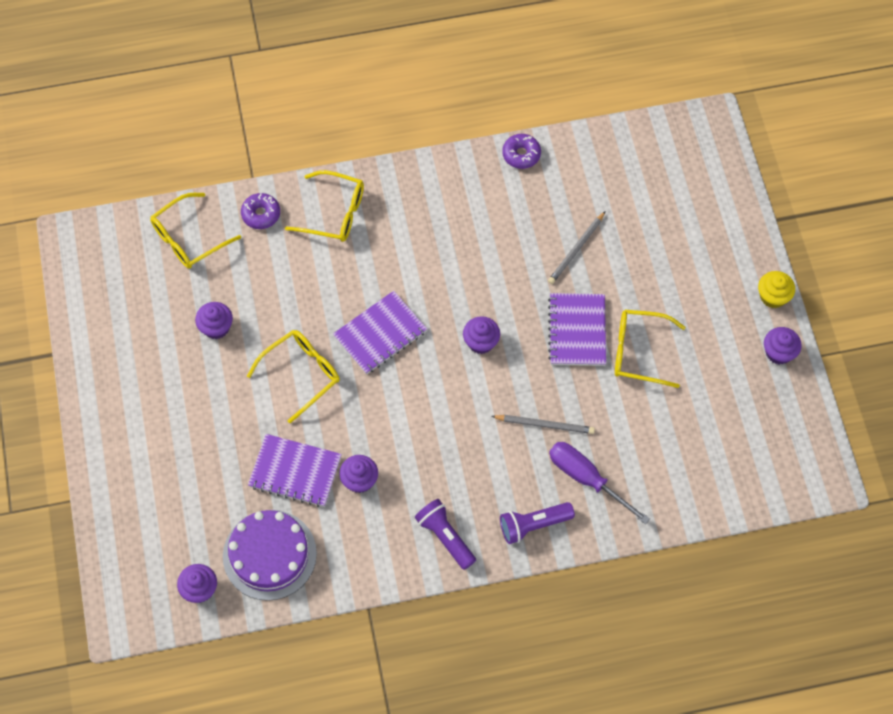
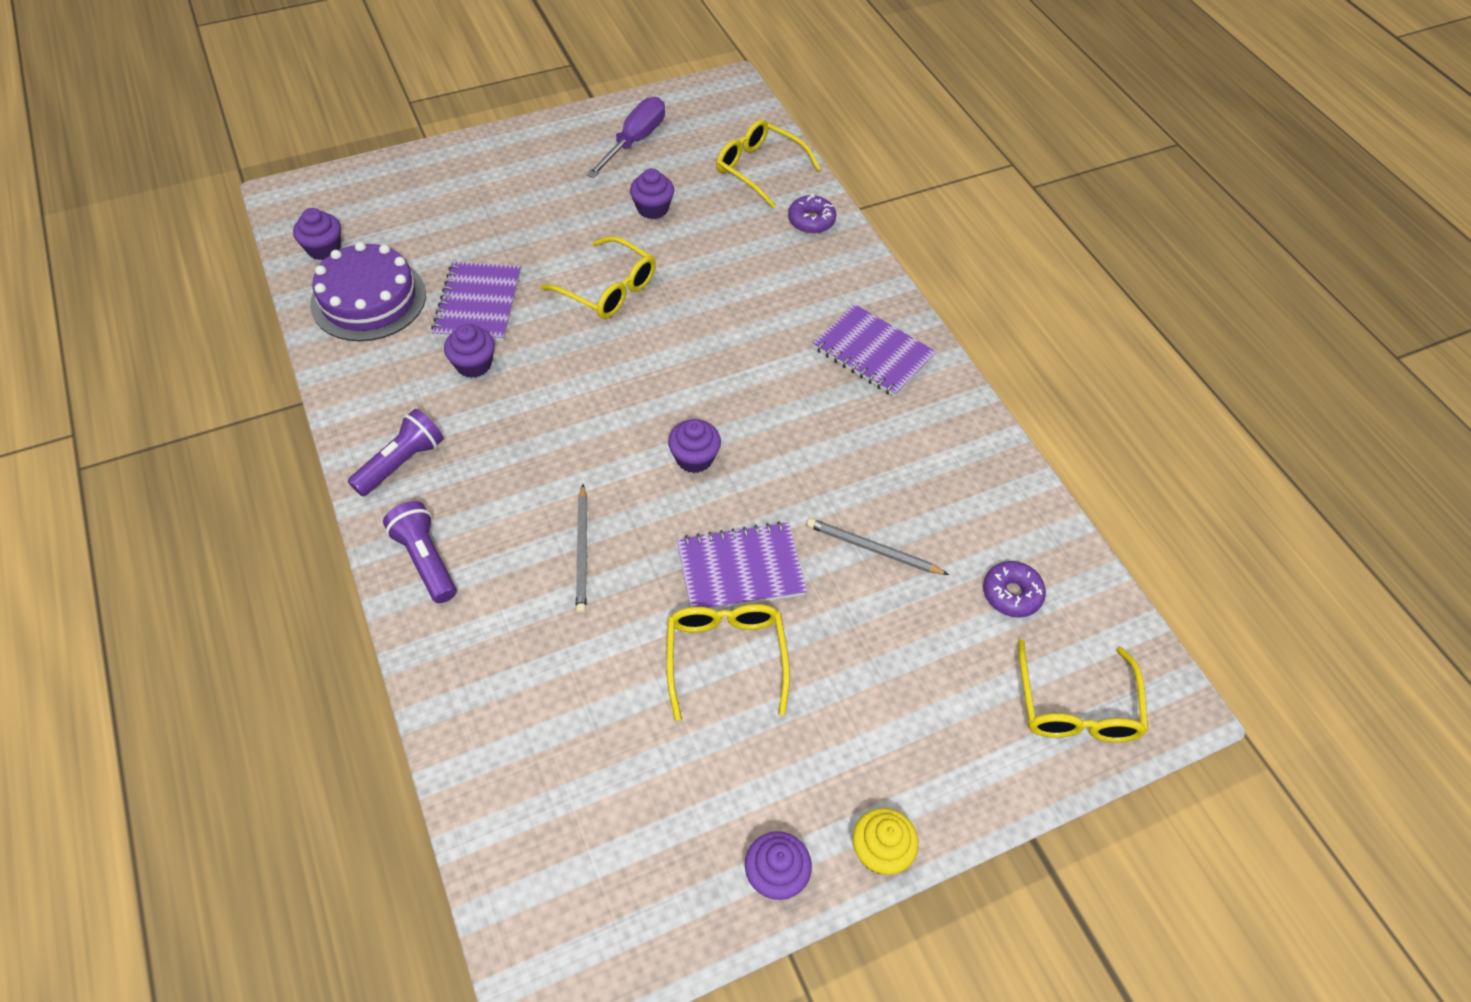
camera: 75 degrees right, 10 degrees down
(335, 213) = (836, 284): yellow glasses -> yellow glasses (1076, 708)
(380, 334) = (680, 353): purple notebook -> purple notebook (873, 353)
(521, 154) = (1001, 460): purple donut -> purple donut (1011, 594)
(586, 478) = (504, 615): purple screwdriver -> purple screwdriver (634, 141)

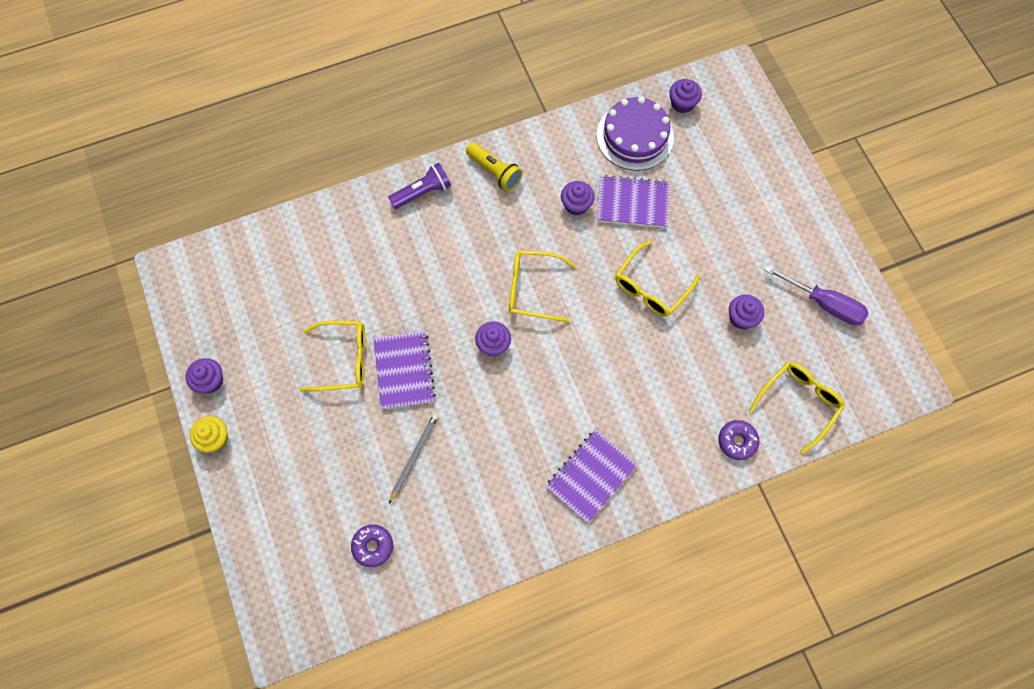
camera: 95 degrees right, 15 degrees up
(401, 463) = (494, 172): purple flashlight -> yellow flashlight
(582, 550) = (424, 277): grey pencil -> none
(1076, 708) = (286, 573): yellow glasses -> yellow glasses (532, 289)

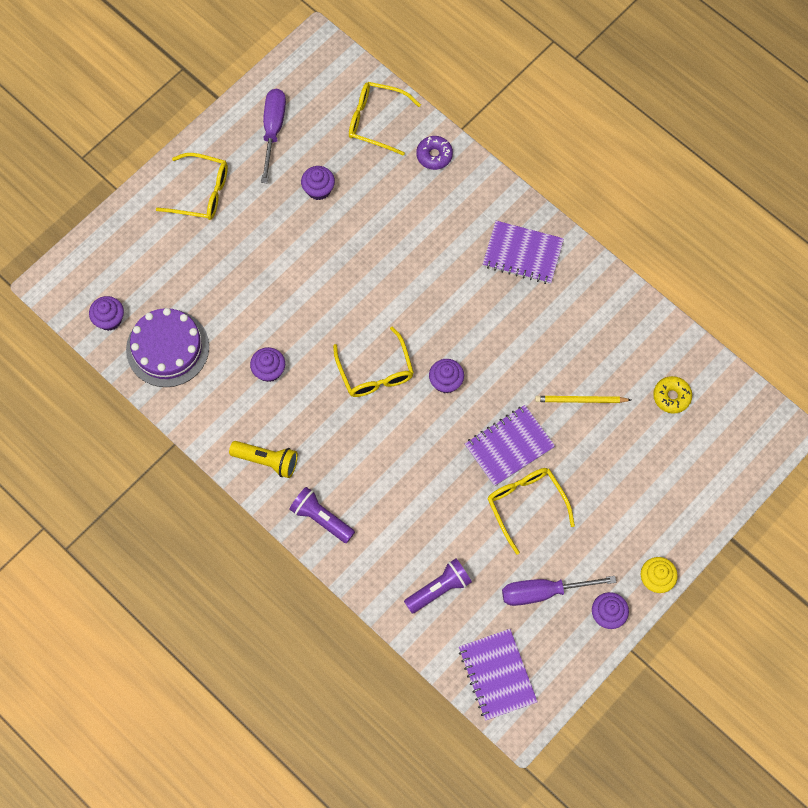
camera: 115 degrees left, 0 degrees up
(260, 337) = (543, 592): none -> purple screwdriver
(312, 256) = (439, 589): none -> purple flashlight
(373, 546) = (671, 397): purple donut -> yellow donut
(414, 457) = (581, 400): grey pencil -> yellow pencil
(494, 172) = (267, 461): yellow flashlight -> yellow flashlight turned 90 degrees clockwise
(632, 203) = (244, 321): purple notebook -> purple notebook (497, 675)
(650, 288) = (325, 273): yellow glasses -> yellow glasses (202, 193)

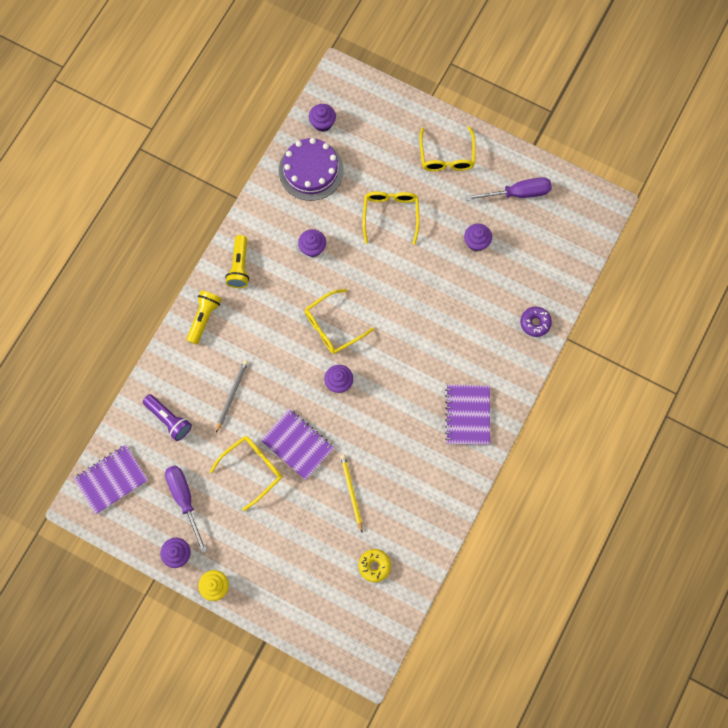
camera: 75 degrees right, 5 degrees up
(321, 518) = (204, 318): purple flashlight -> yellow flashlight
(375, 121) = (552, 269): yellow glasses -> yellow glasses (390, 214)
(429, 508) = (232, 395): none -> grey pencil

